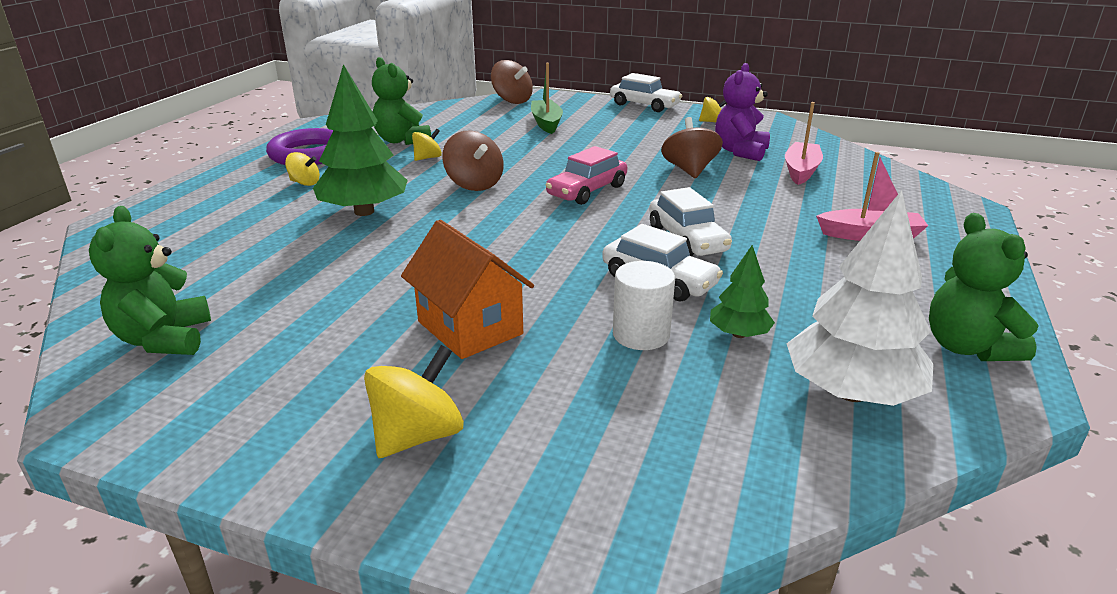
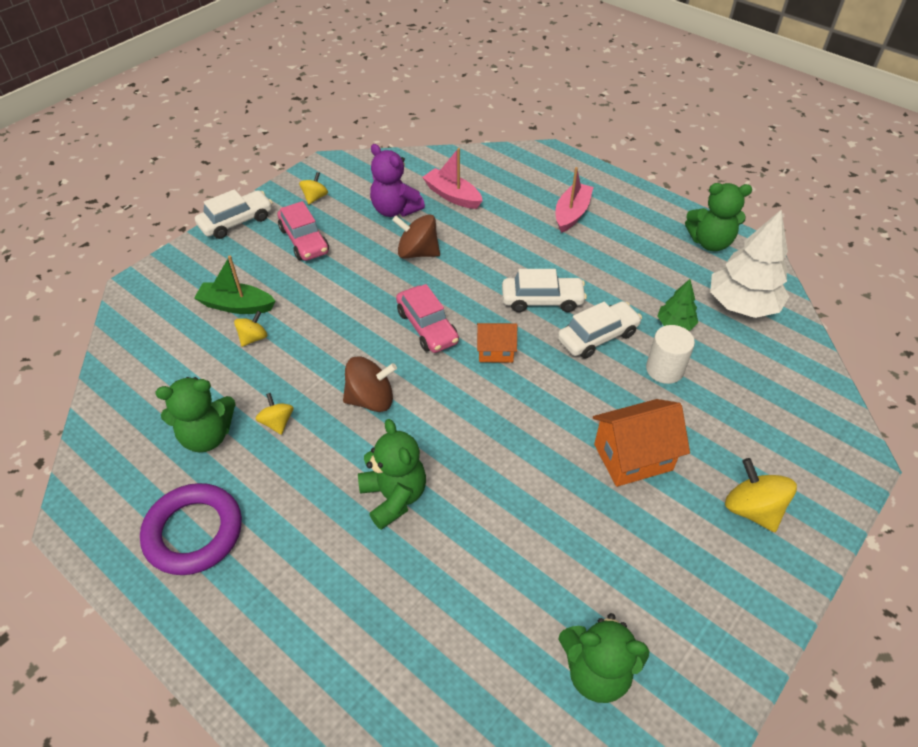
camera: 70 degrees left, 20 degrees up
(305, 183) = (287, 543): yellow spinning top -> yellow spinning top (253, 338)
(364, 211) = (394, 497): green tree -> green teddy bear
(512, 101) = (139, 313): brown spinning top -> none
(581, 226) = (495, 351): none -> orange house
(649, 128) = (304, 241): none -> pink car

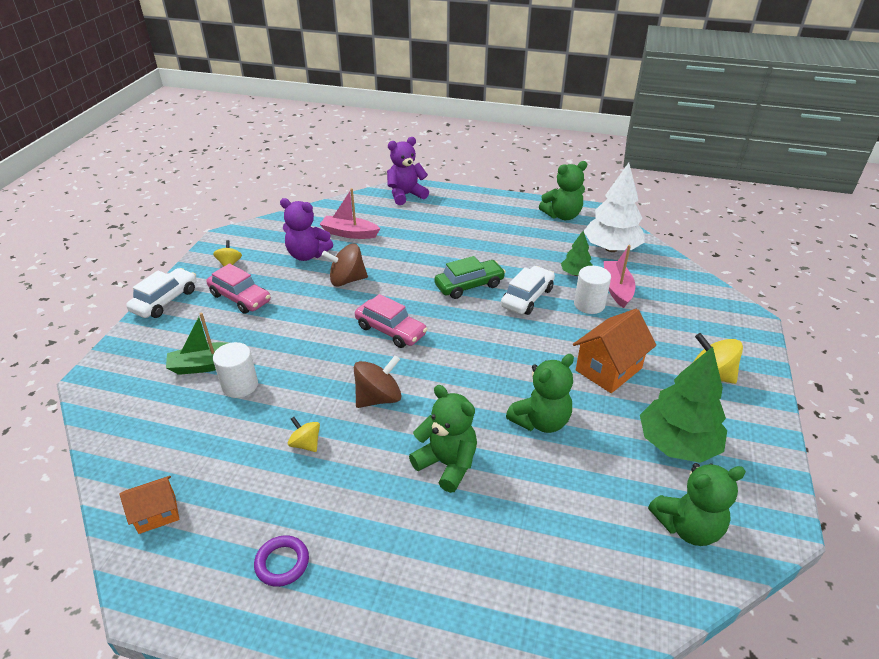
camera: 25 degrees left, 10 degrees down
(194, 532) = (282, 563): purple ring -> purple ring, size x0.54
(207, 436) = (244, 478): green teddy bear -> green teddy bear (540, 421)
(253, 338) = (240, 385): yellow spinning top -> white cylinder
(495, 351) = (457, 331): orange house -> orange house (157, 514)
(541, 163) = (406, 195): none -> purple teddy bear
(542, 300) = (469, 285): white car -> green car
(571, 214) = (451, 222): pink boat -> pink boat (617, 289)
(651, 575) = (677, 444): none -> green tree

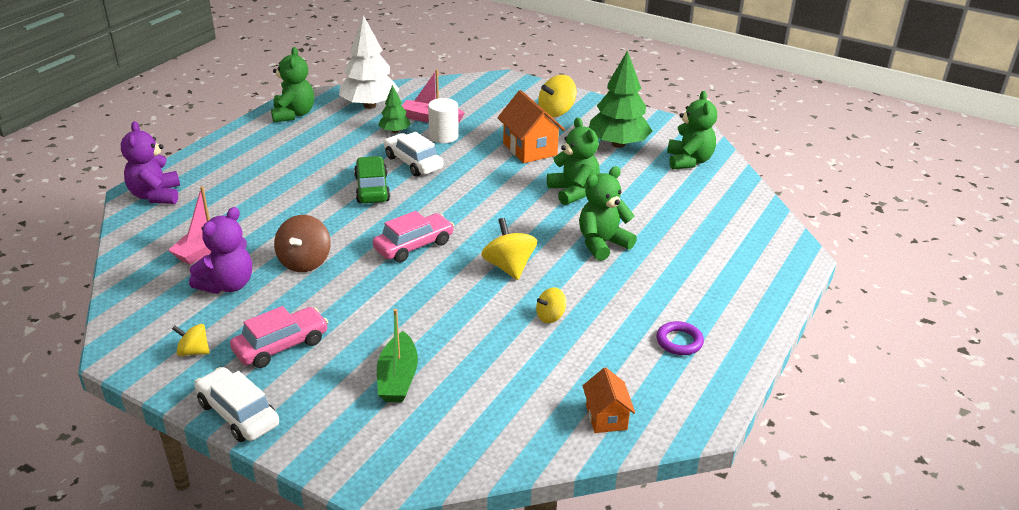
camera: 75 degrees left, 5 degrees down
(240, 385) = (446, 354): white cylinder -> none
(378, 398) = (509, 267): brown spinning top -> yellow spinning top

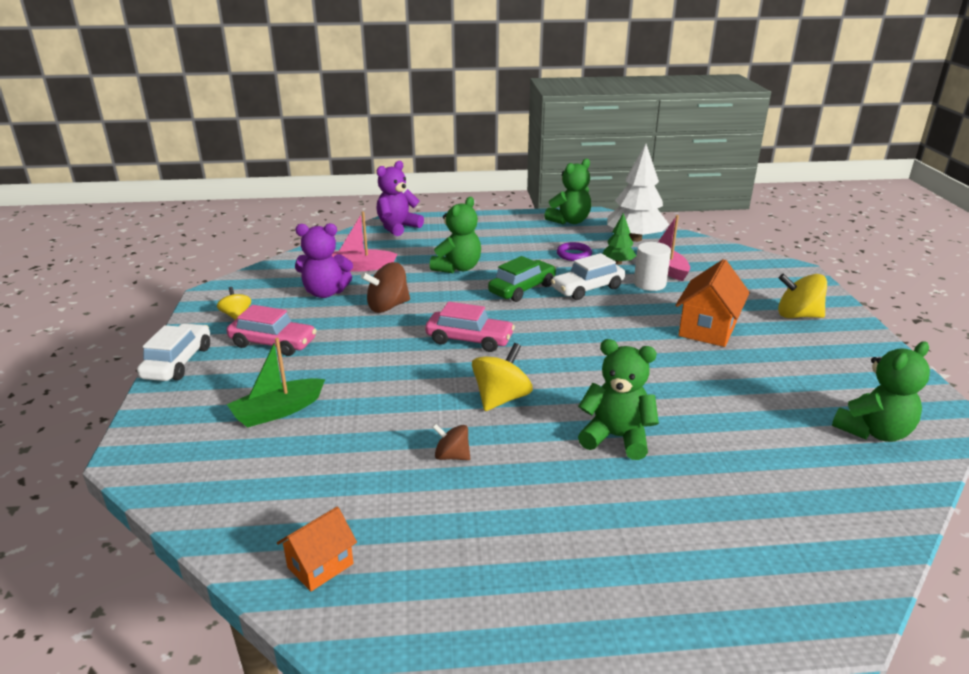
camera: 55 degrees right, 5 degrees down
(413, 163) = (587, 288): white car -> white car turned 135 degrees counterclockwise
(550, 316) = (452, 456): yellow spinning top -> brown spinning top
(573, 192) = (679, 382): green teddy bear -> green teddy bear (457, 268)
(618, 144) = (813, 372): green tree -> none
(679, 341) = (509, 570): purple ring -> purple ring (574, 254)

